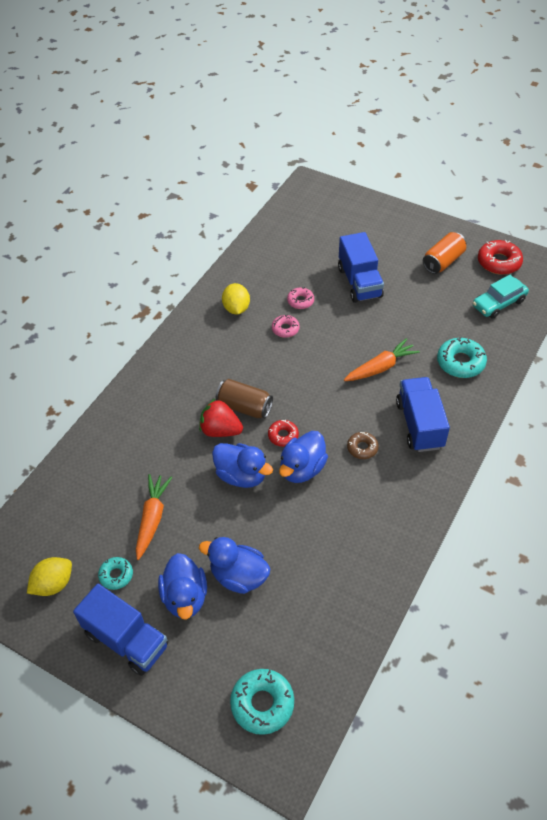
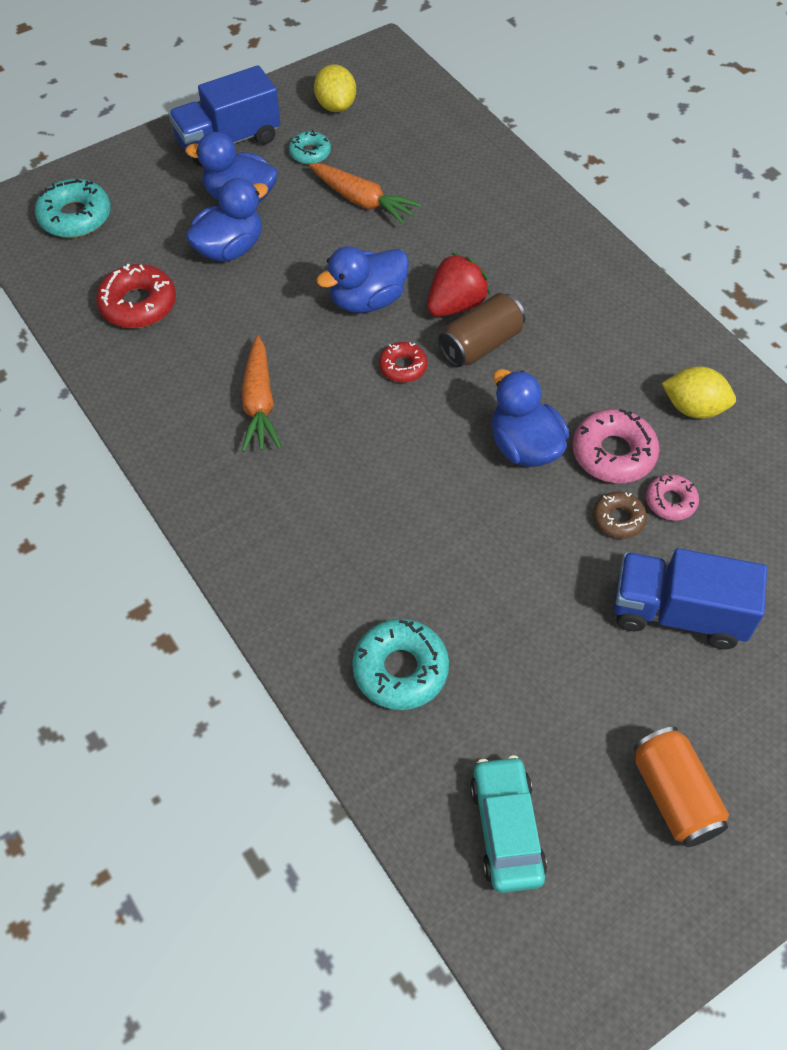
camera: 115 degrees right, 5 degrees up
(285, 329) = (613, 453): pink donut -> pink donut, size x1.68
(302, 469) = (334, 365): blue duck -> blue duck (524, 446)
(362, 448) = (322, 446): brown donut -> brown donut (618, 519)
(380, 367) = (458, 544): orange carrot -> orange carrot (259, 403)
(419, 424) = (315, 538): blue truck -> none
(499, 262) = (624, 911): red donut -> red donut (138, 304)

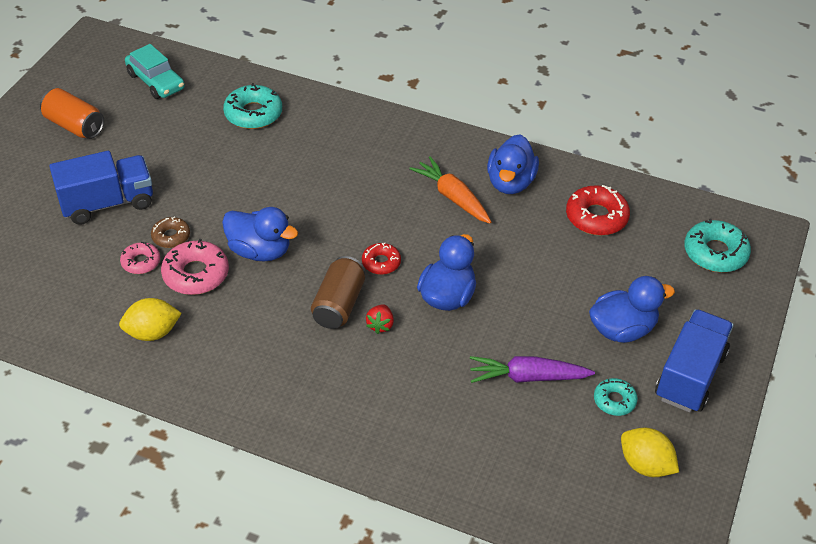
camera: 145 degrees right, 10 degrees down
(230, 249) = (583, 285): blue duck -> blue duck (510, 183)
(362, 201) = (528, 377): orange carrot -> purple carrot
(455, 305) = (380, 325): red strawberry -> red strawberry, size x0.56

